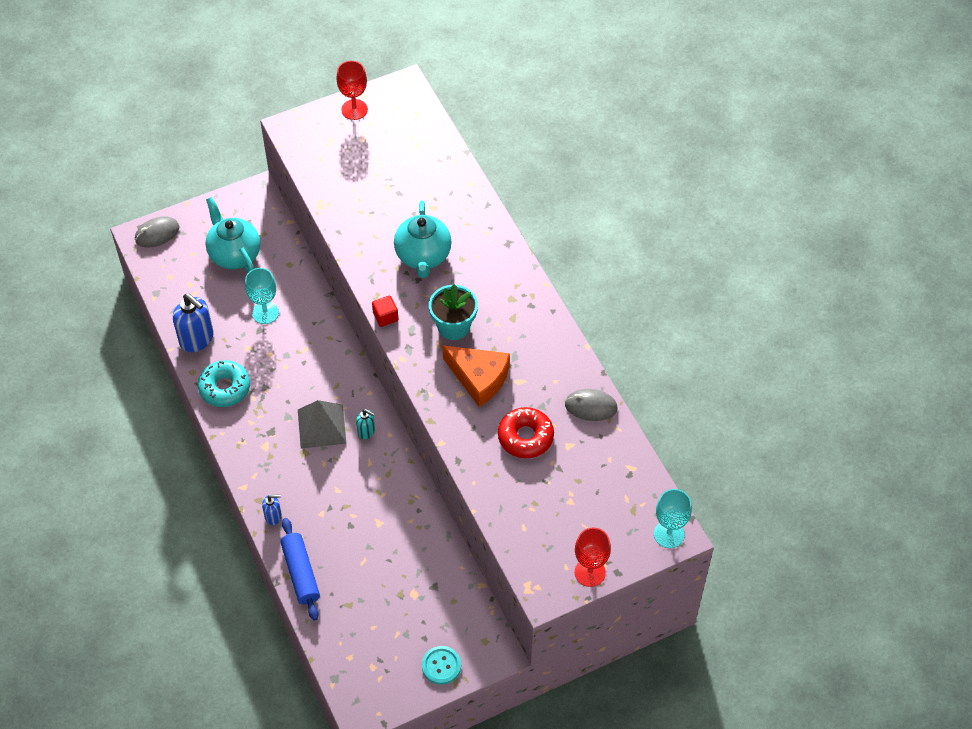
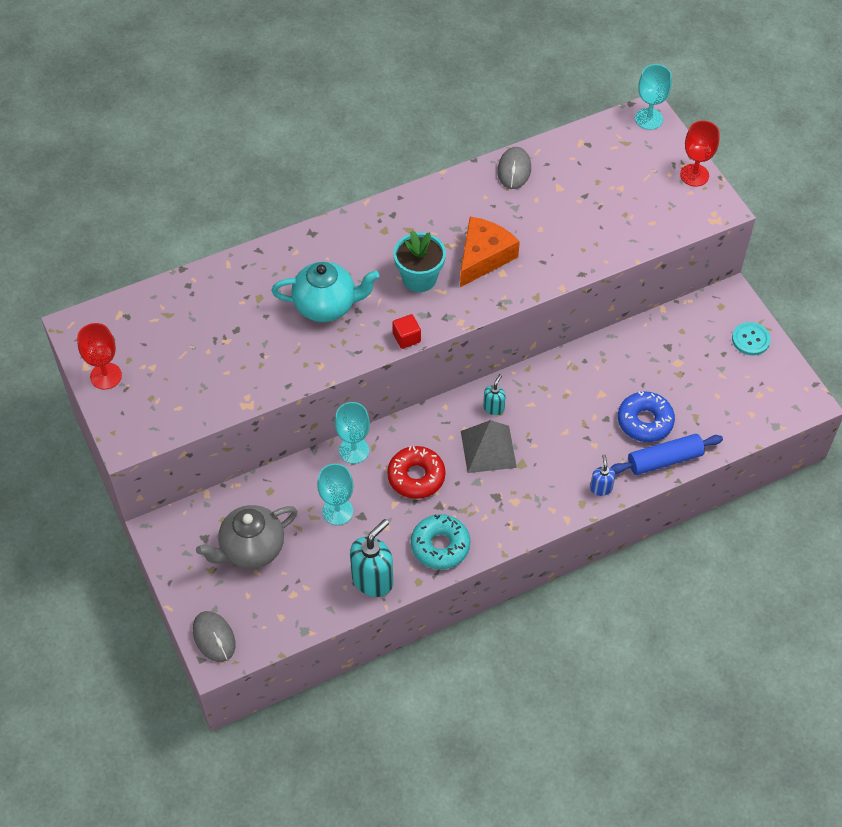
camera: 90 degrees left, 0 degrees up
(197, 339) = (373, 580): blue soap dispenser -> turquoise soap dispenser
(234, 254) = (251, 549): turquoise teapot -> grey teapot
(326, 323) = (354, 450): none -> turquoise goblet
(345, 559) = (645, 421): none -> blue donut
(525, 437) = (551, 220): red donut -> red donut (416, 477)

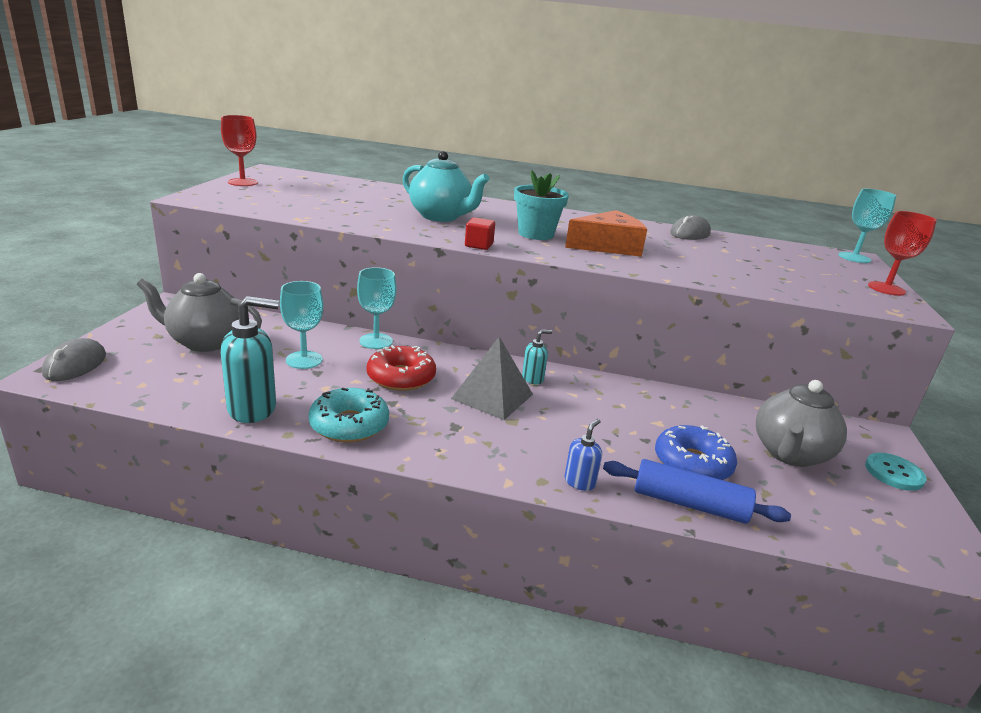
camera: 35 degrees right, 30 degrees down
(689, 366) = (789, 454): none -> grey teapot

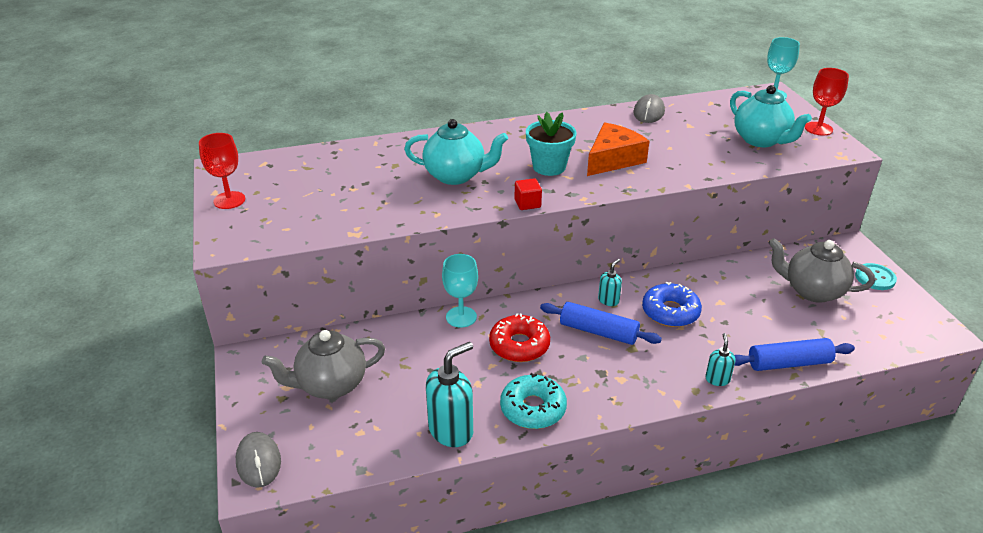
camera: 25 degrees left, 10 degrees up
(304, 360) = (430, 364): turquoise goblet -> none
(492, 396) = (598, 332): grey pyramid -> blue rolling pin
(579, 482) = (717, 379): blue soap dispenser -> turquoise soap dispenser
(692, 463) = (766, 329): blue donut -> blue donut (670, 312)
(789, 454) = (812, 291): grey teapot -> grey teapot turned 105 degrees clockwise
(799, 277) = (761, 140): none -> turquoise teapot

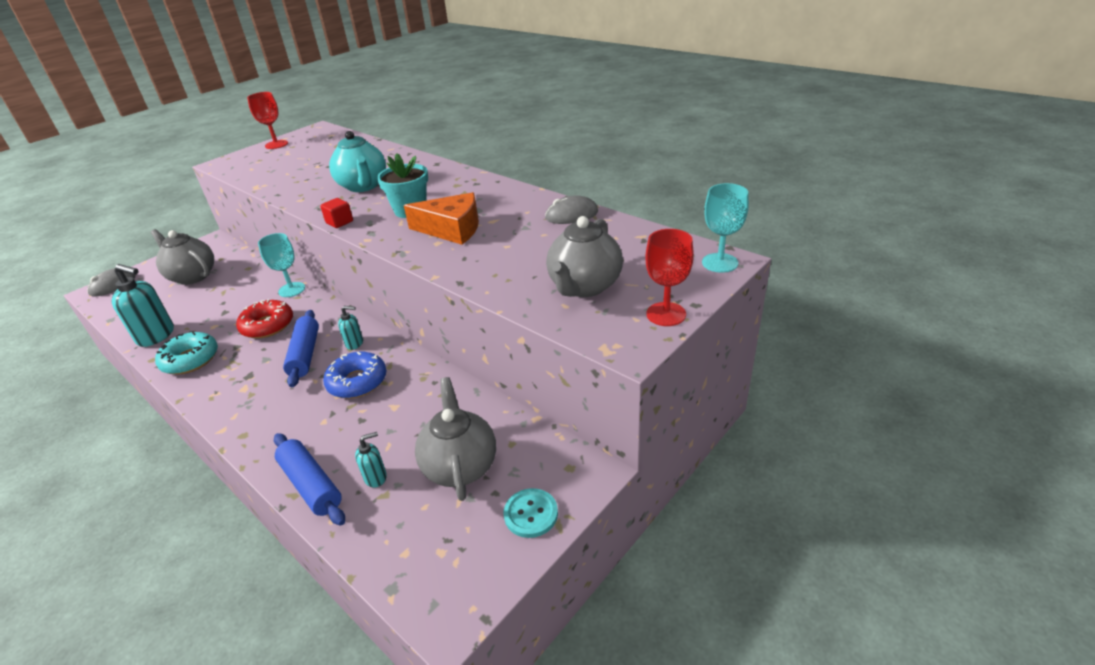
camera: 60 degrees right, 0 degrees up
(717, 379) = (264, 443): turquoise soap dispenser -> turquoise soap dispenser (376, 477)
(761, 140) = (584, 287): turquoise teapot -> grey teapot

